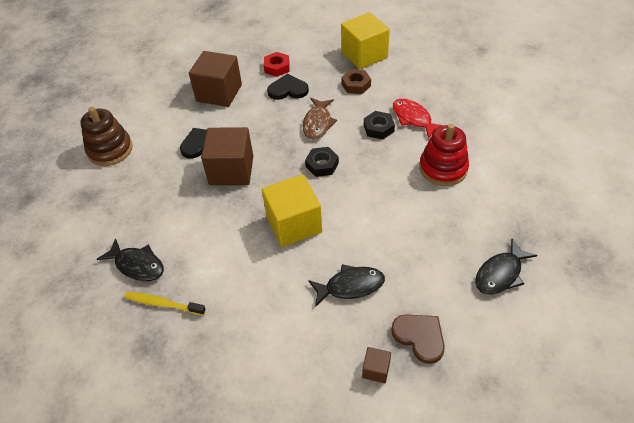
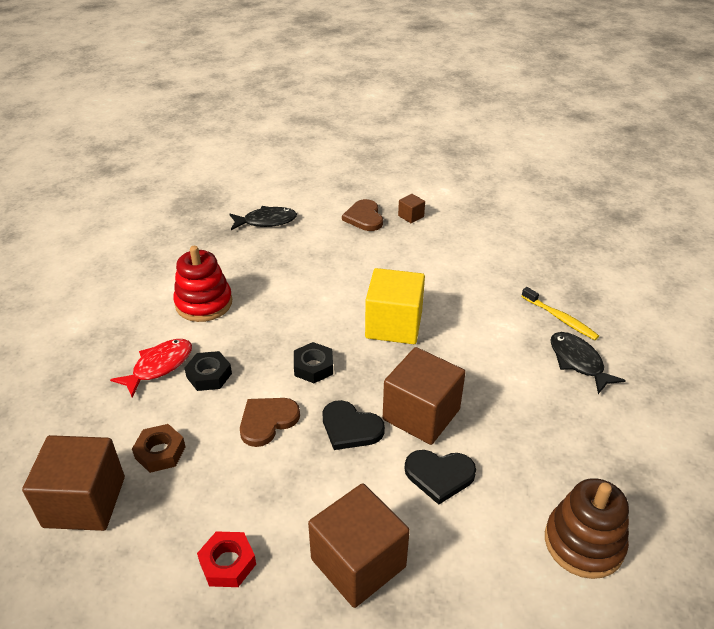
camera: 150 degrees left, 10 degrees down
(288, 89) = (253, 502): black heart -> black heart (350, 428)
(318, 123) = (267, 421): brown fish -> brown heart
(350, 286) = (385, 261): black fish -> none
(364, 55) = (84, 502): yellow cube -> brown cube
(413, 118) = (159, 366): red fish -> red fish turned 135 degrees counterclockwise

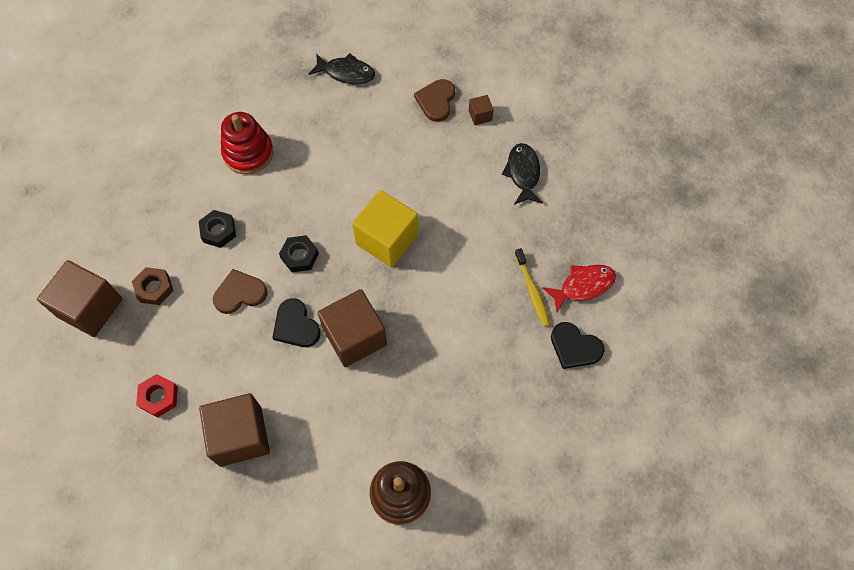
camera: 25 degrees right, 25 degrees up
(159, 366) = (186, 206): red fish -> red fish (583, 286)
(439, 475) = (335, 395): black heart -> black heart (574, 347)
(578, 362) = (513, 341): black fish -> black fish (523, 173)

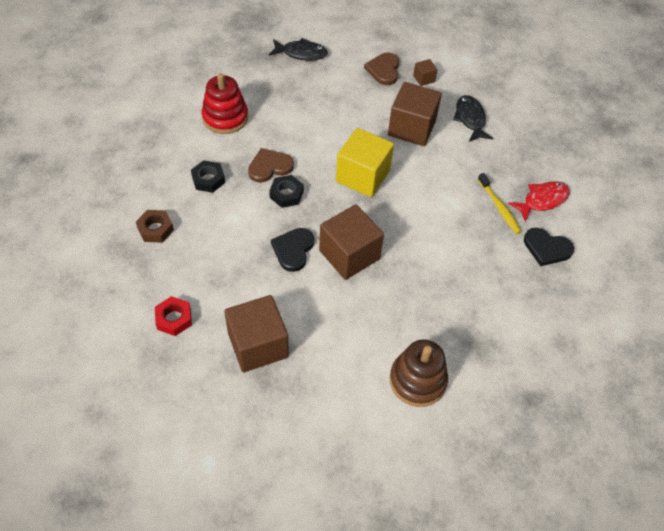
camera: 10 degrees left, 10 degrees down
(90, 308) = (96, 249): brown cube -> brown cube (411, 128)
(240, 293) = (236, 227): brown heart -> brown heart (269, 167)
(296, 325) = (293, 250): black heart -> black heart turned 60 degrees clockwise

